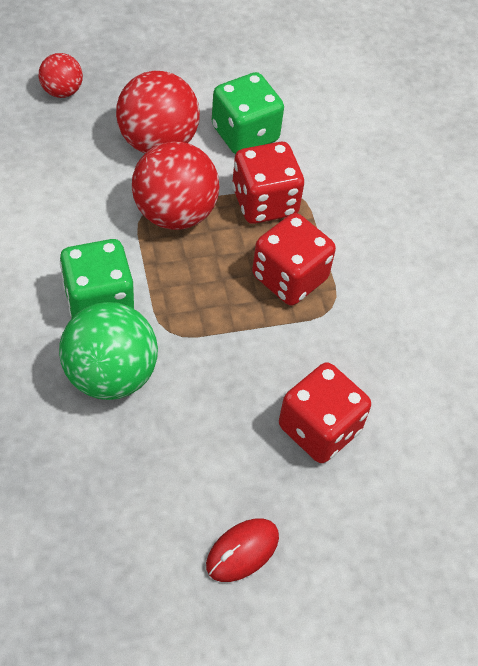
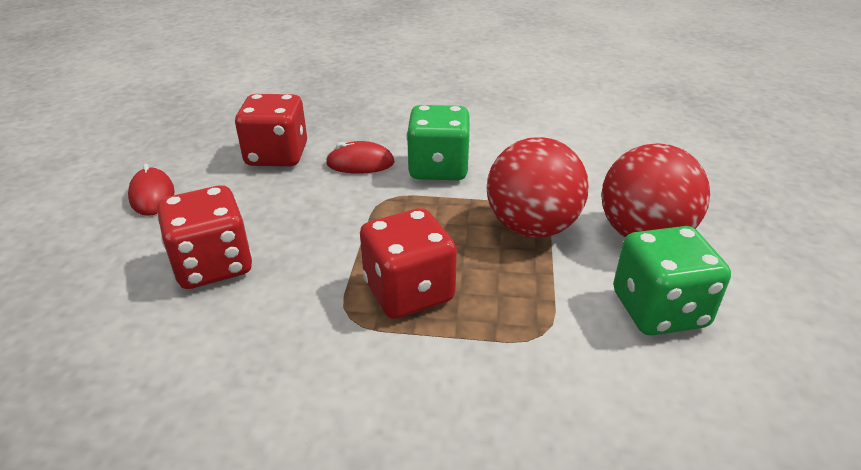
camera: 115 degrees right, 20 degrees down
(62, 91) = (722, 186): red ball -> none
(110, 374) = (360, 163): green ball -> red mouse
(264, 202) = (532, 299): red dice -> red dice (277, 155)

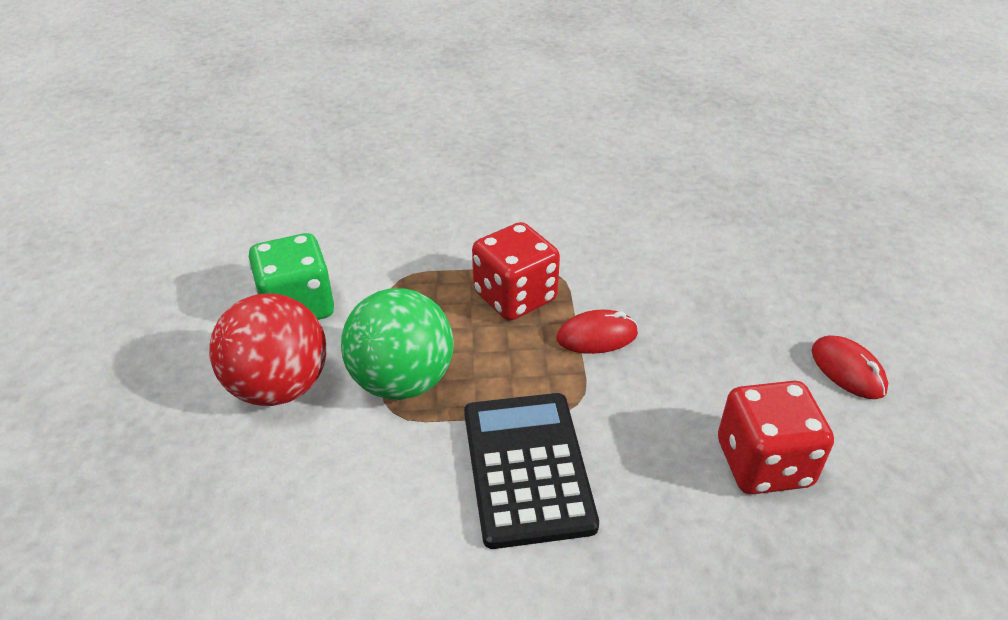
camera: 170 degrees right, 5 degrees up
(213, 265) = (701, 299): red dice -> none
(360, 163) = (639, 463): red mouse -> red mouse (597, 336)
(438, 168) = (527, 468): green dice -> black calculator
(531, 228) = (402, 381): red ball -> green ball

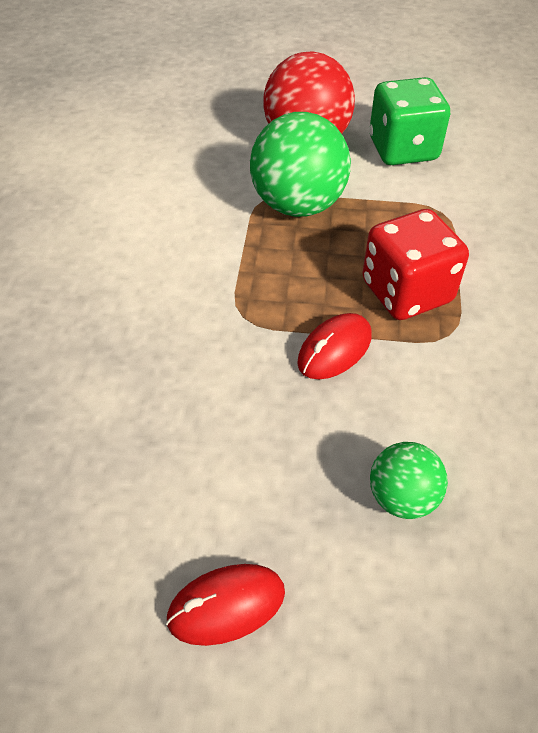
camera: 100 degrees right, 10 degrees up
(527, 468) = (179, 269): black calculator -> none
(597, 336) = (334, 349): red mouse -> red mouse turned 45 degrees clockwise
(718, 292) = (402, 497): none -> green ball
(763, 463) = (120, 448): red dice -> none

